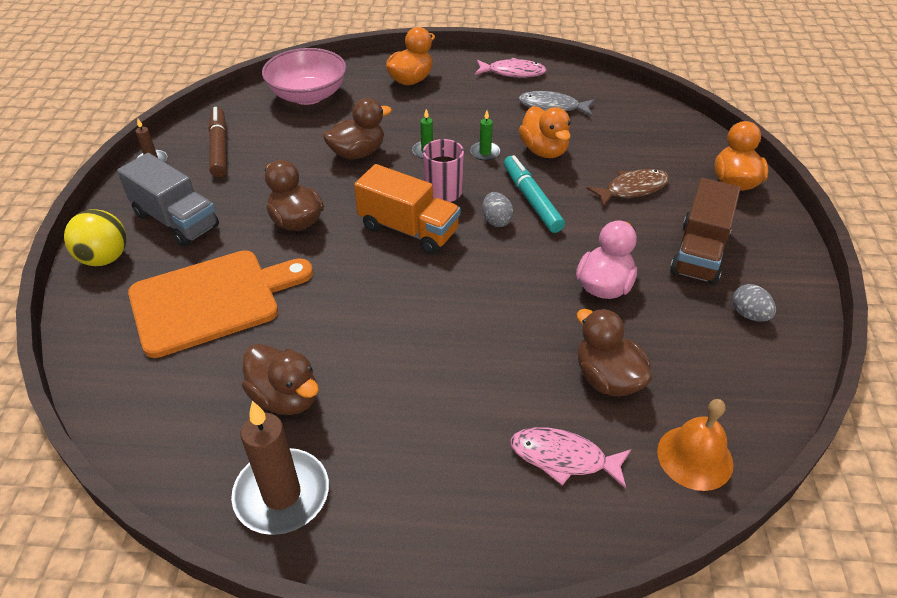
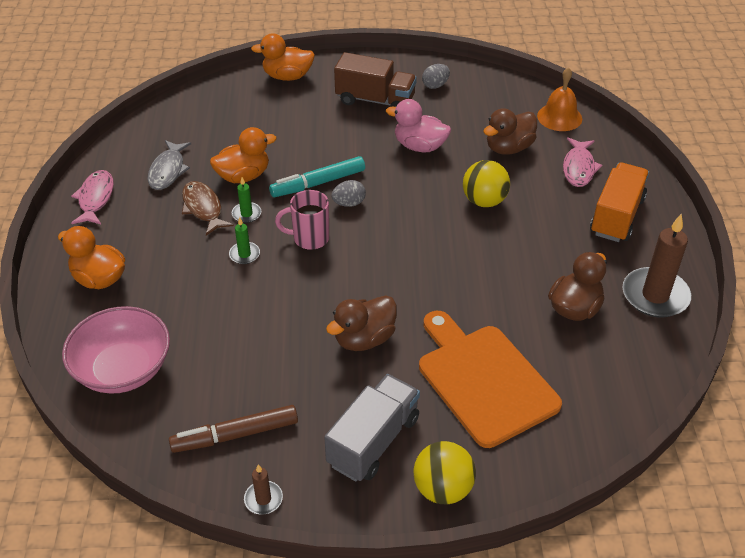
camera: 95 degrees left, 0 degrees up
(357, 153) = (247, 307): brown duck -> none
(408, 229) = (367, 257): orange truck -> orange truck (617, 216)
(493, 336) = (484, 201): none -> yellow ball
(632, 189) = (299, 127): brown fish -> brown fish (203, 208)

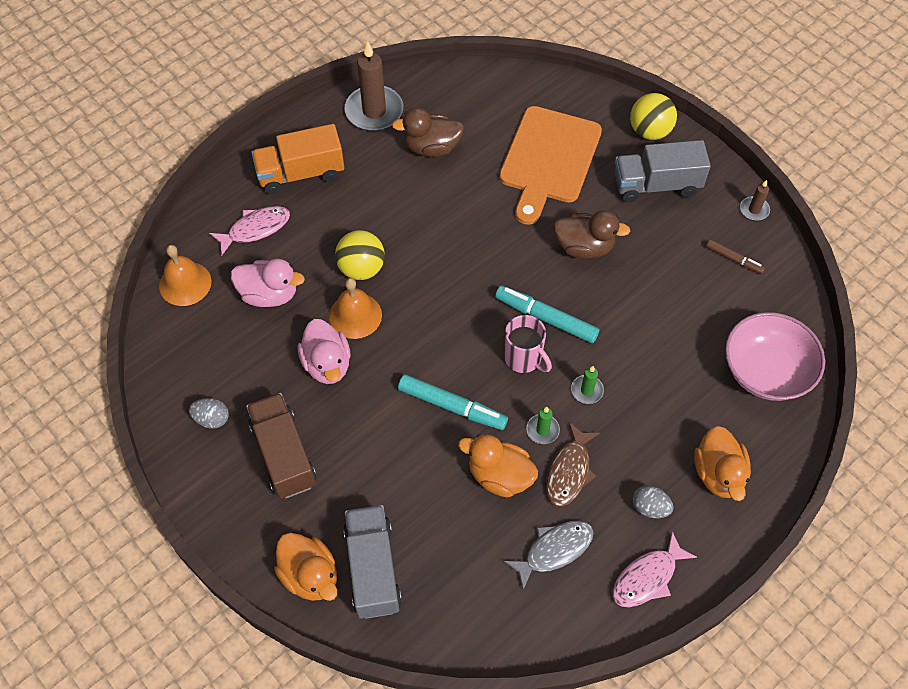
camera: 130 degrees left, 15 degrees up
(235, 435) = (733, 259): brown marker -> brown marker, size x0.58
(259, 98) = (373, 569): none -> grey truck
(327, 271) = (546, 318): none -> turquoise marker
(349, 203) = (455, 362): grey egg -> grey egg (649, 507)
(445, 177) = (355, 315): none -> orange bell
(508, 148) = (269, 294): brown duck -> pink duck

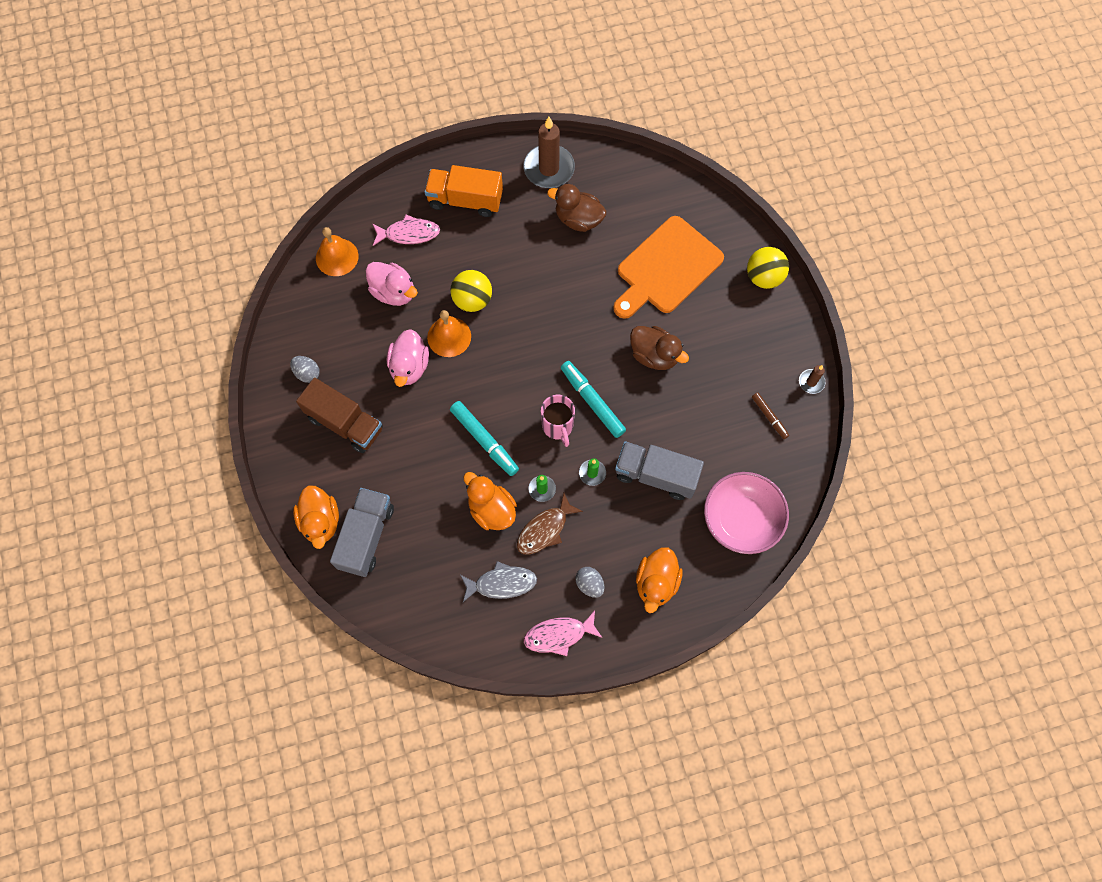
camera: 25 degrees right, 10 degrees up
(284, 454) = (345, 423): brown truck -> brown truck turned 120 degrees clockwise
(656, 185) = (742, 326): grey truck -> grey truck (656, 475)

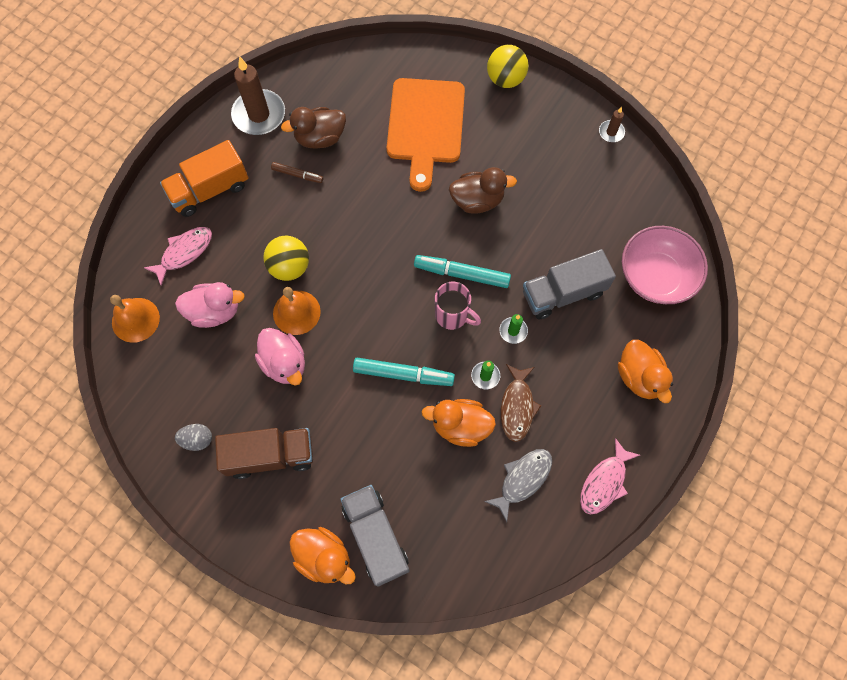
camera: 40 degrees left, 0 degrees up
(589, 584) = (591, 421): grey egg -> none
(769, 417) = (605, 182): brown marker -> brown marker (297, 175)

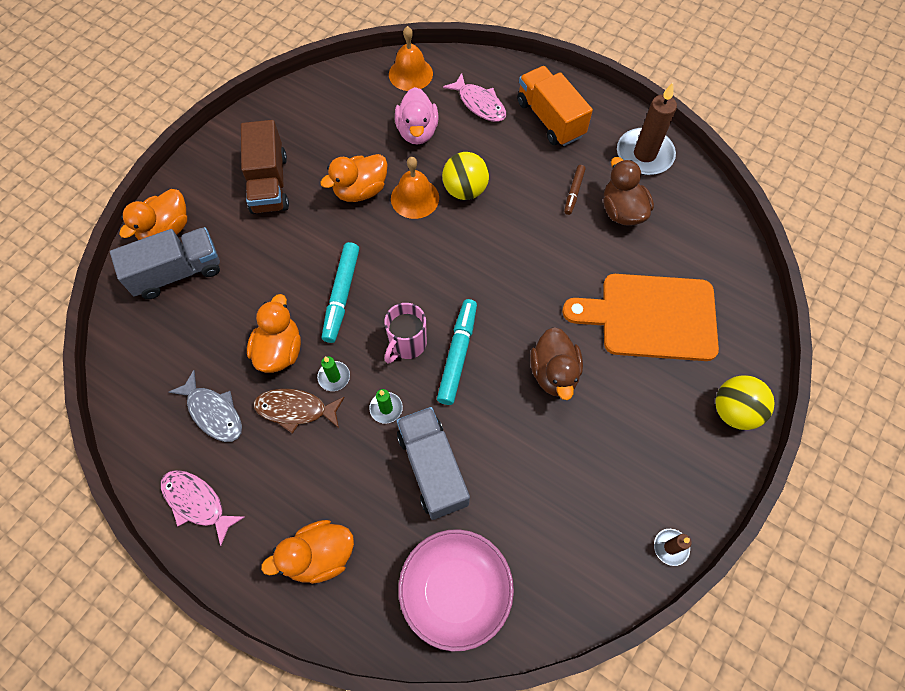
camera: 90 degrees right, 5 degrees down
(197, 440) = (291, 127): grey egg -> none
(284, 363) = (360, 190): pink duck -> orange duck

